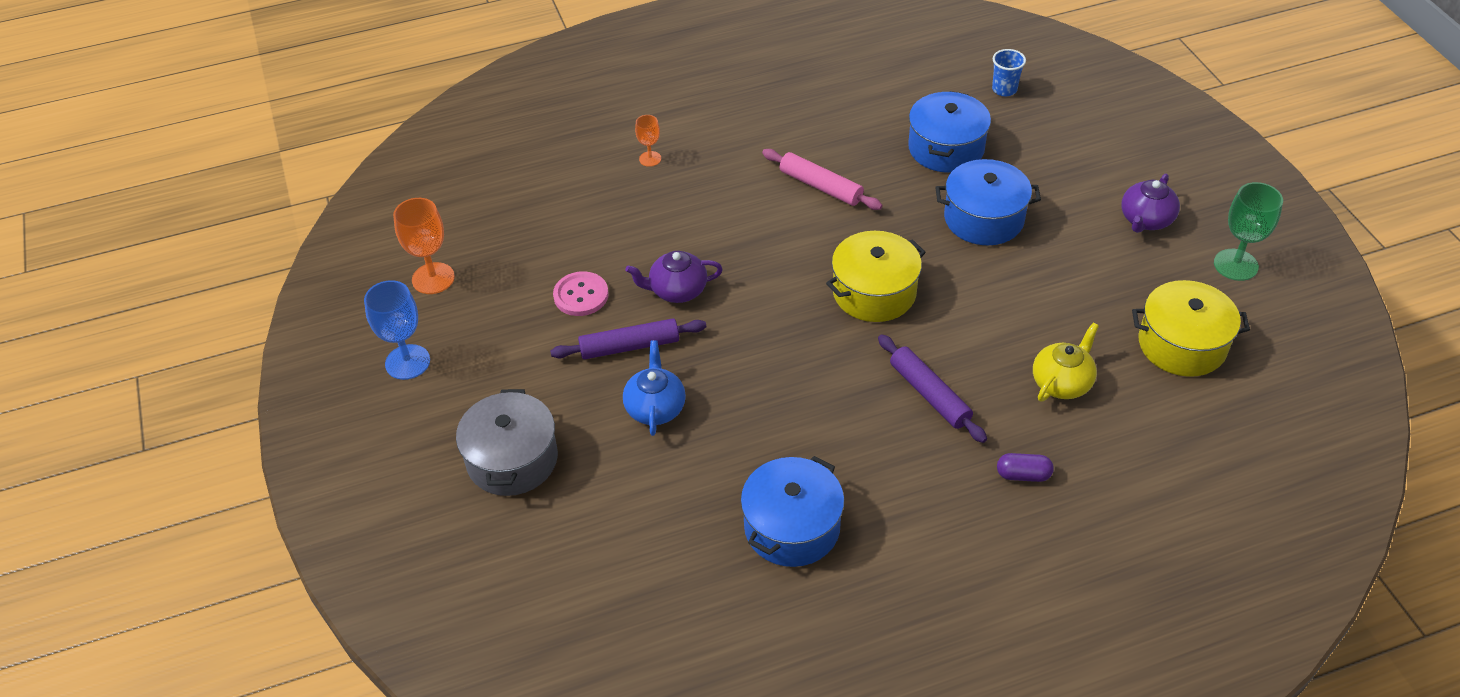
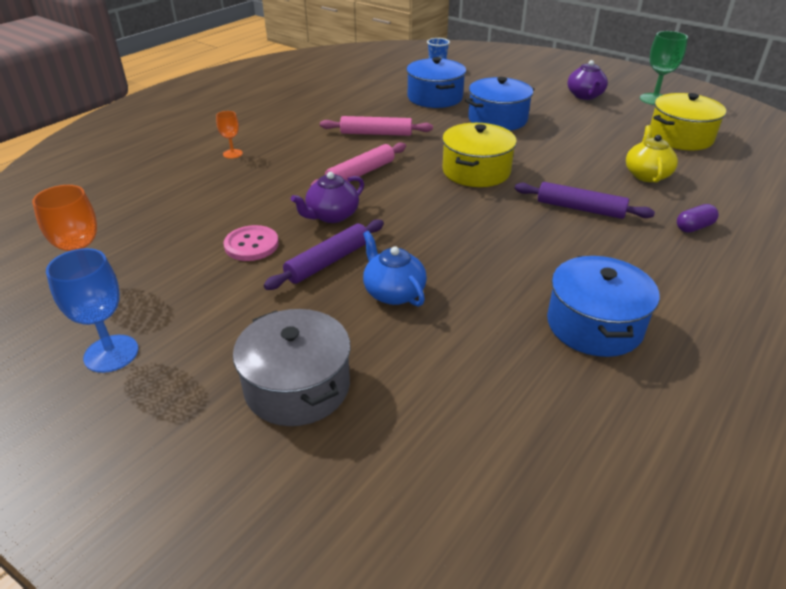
camera: 35 degrees left, 10 degrees down
(752, 243) = (360, 173): none -> pink rolling pin

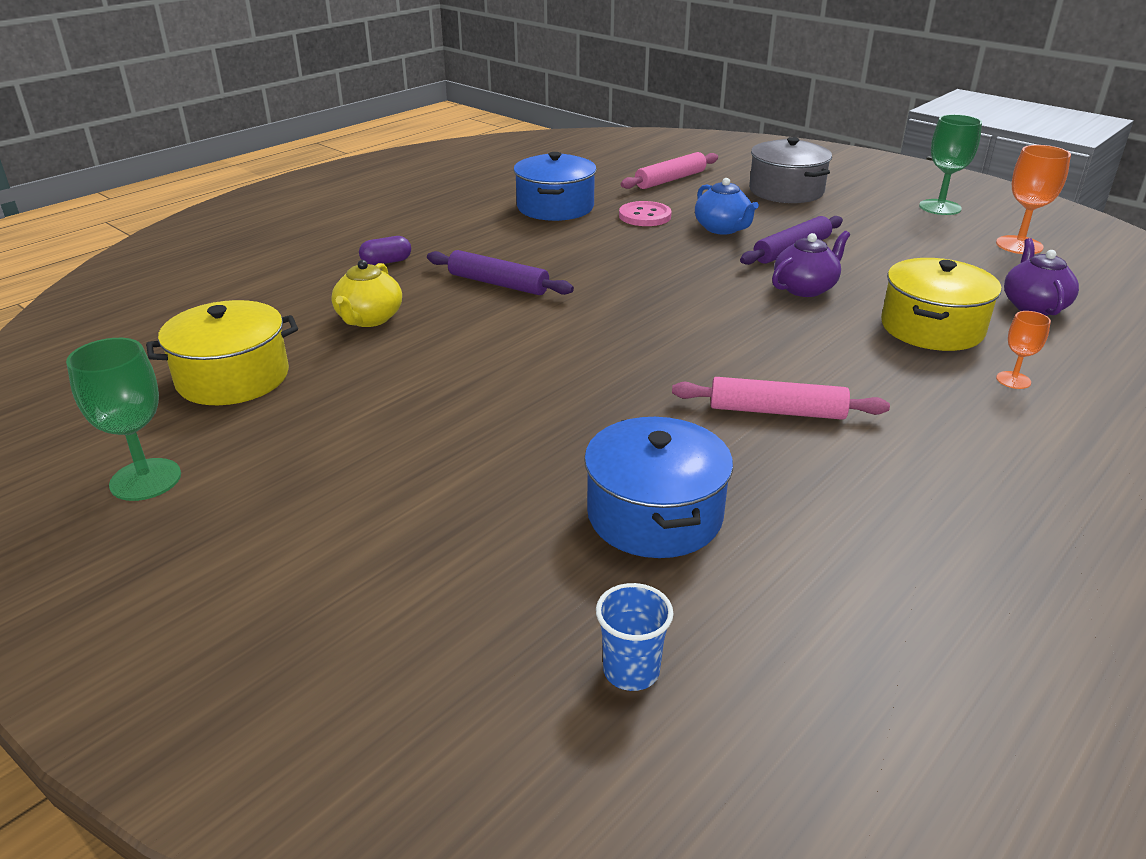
camera: 175 degrees left, 5 degrees down
(111, 353) = (940, 207): blue goblet -> green goblet
(251, 245) = (882, 265): pink button -> pink button (645, 216)
(360, 173) = (784, 338): pink rolling pin -> pink rolling pin (670, 180)
(476, 171) = (611, 334): yellow pot -> yellow pot (932, 328)
(497, 119) = (534, 436): blue pot -> none
(585, 96) = (290, 502): purple teapot -> purple teapot (1033, 306)

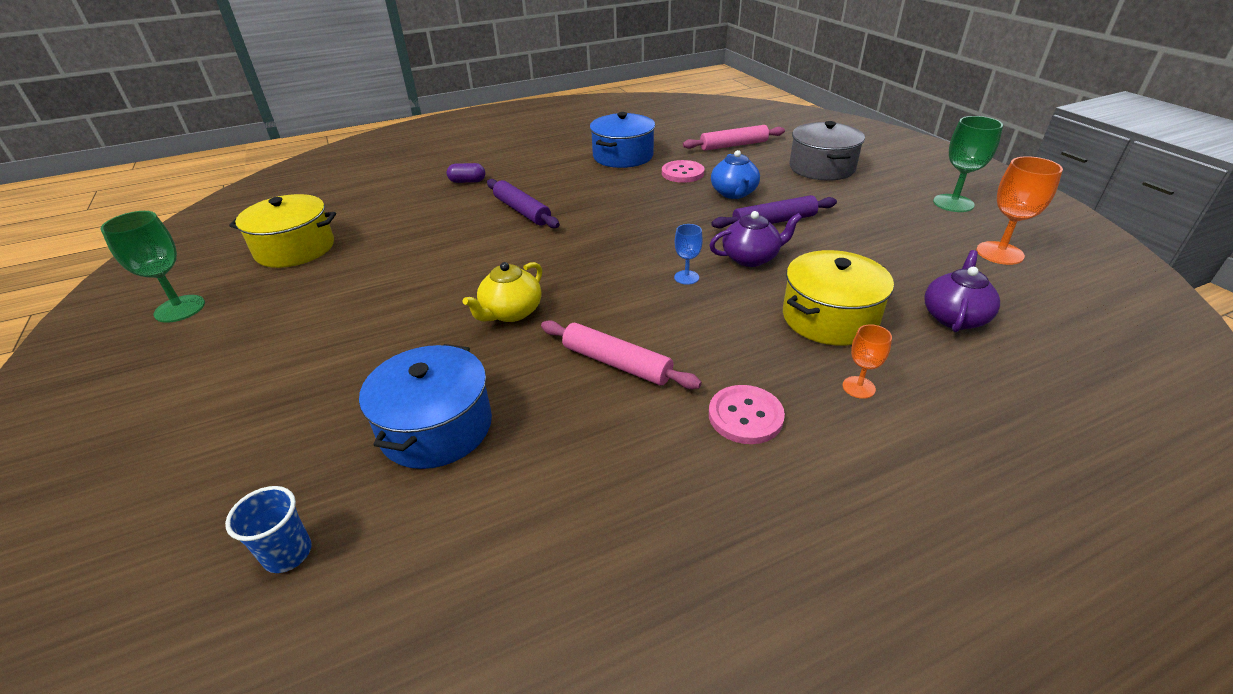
camera: 25 degrees right, 5 degrees up
(369, 319) = (414, 222): yellow teapot -> yellow teapot (511, 312)
(760, 318) = (686, 277): none -> blue goblet
(944, 427) = (745, 416): none -> pink button

